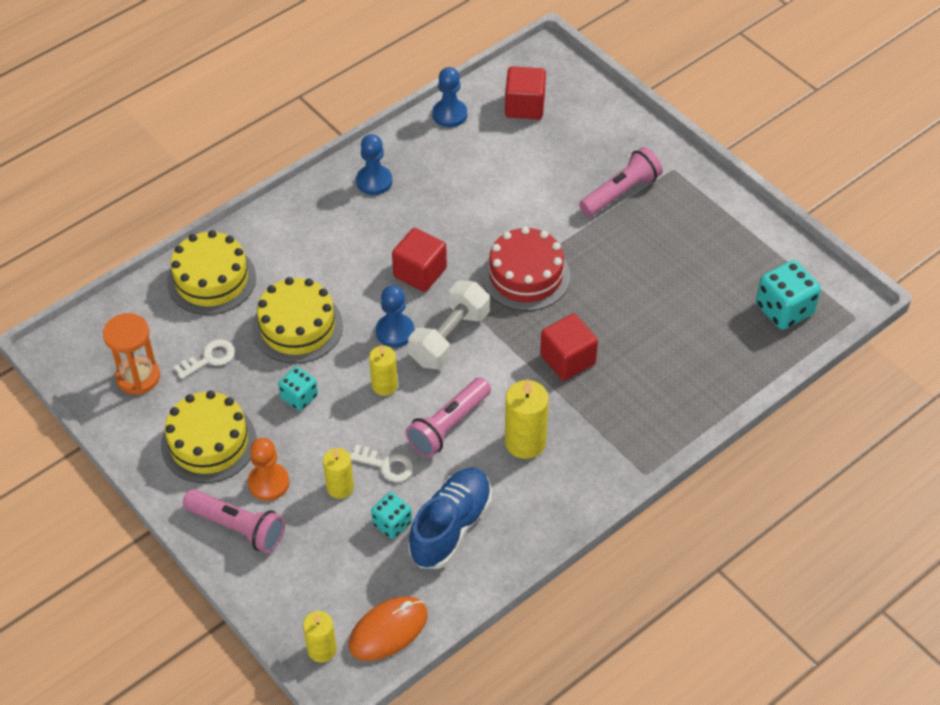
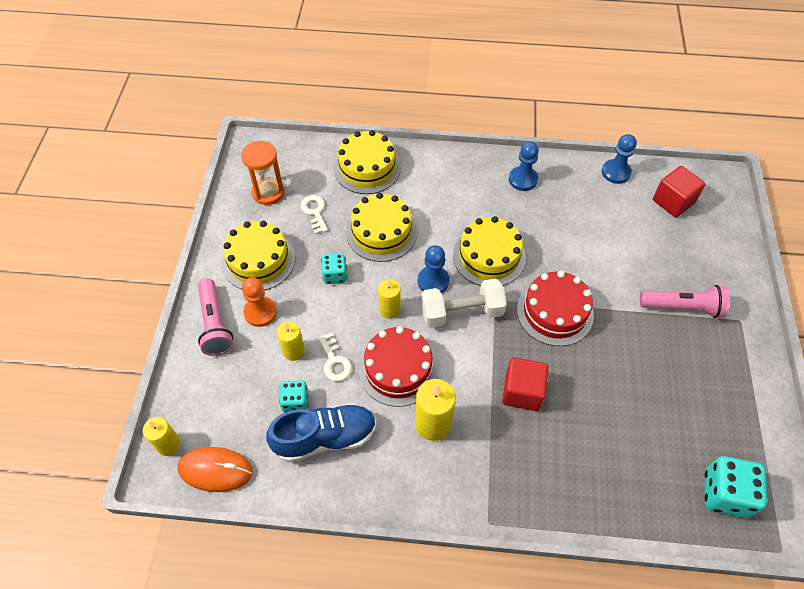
camera: 45 degrees right, 5 degrees up
(209, 358) = (314, 212): white key -> white key turned 120 degrees counterclockwise
(420, 272) = (489, 256): red cube -> yellow cake
(448, 426) = (398, 369): pink flashlight -> red cake

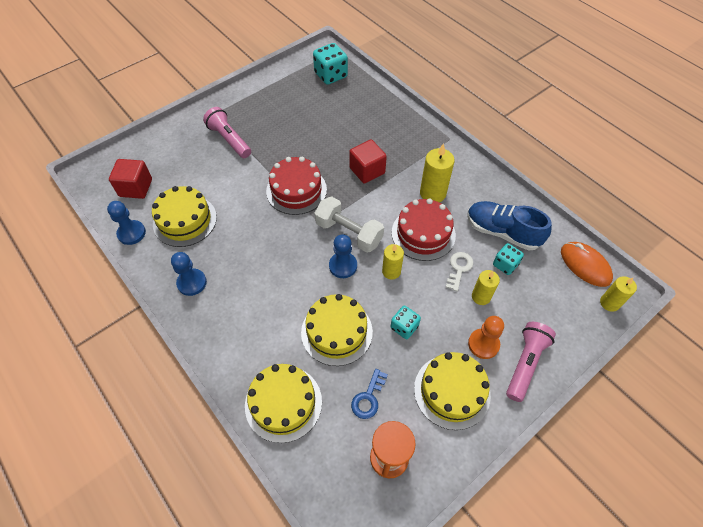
camera: 135 degrees left, 0 degrees up
(314, 212) = (368, 398): white key -> blue key
(489, 256) = (288, 251): yellow cake -> yellow cake (185, 220)

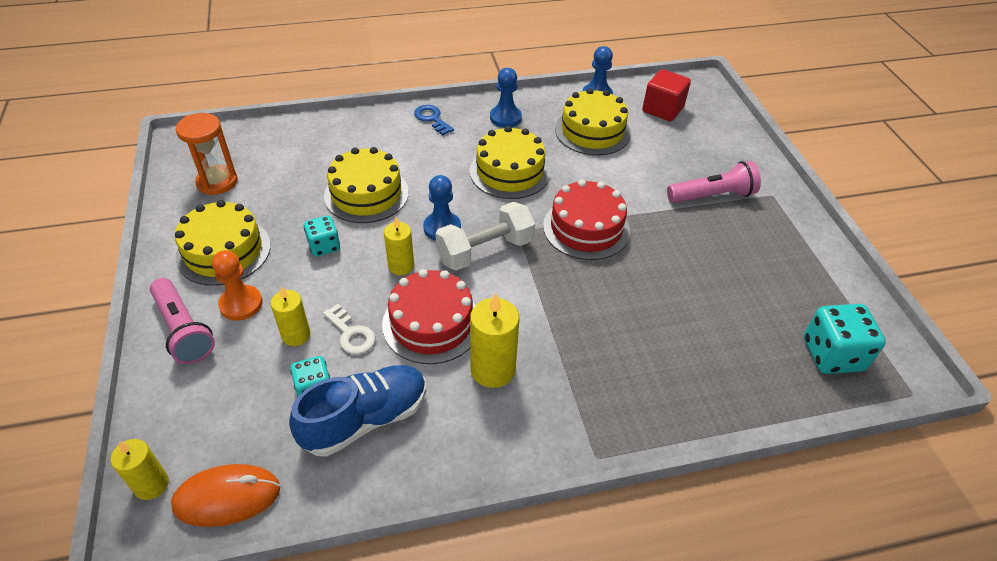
camera: 115 degrees right, 10 degrees down
(283, 403) = (330, 138): yellow cake -> yellow cake (509, 171)
(367, 170) = (581, 312): red cube -> none
(368, 398) = (280, 190): blue key -> blue key (432, 119)

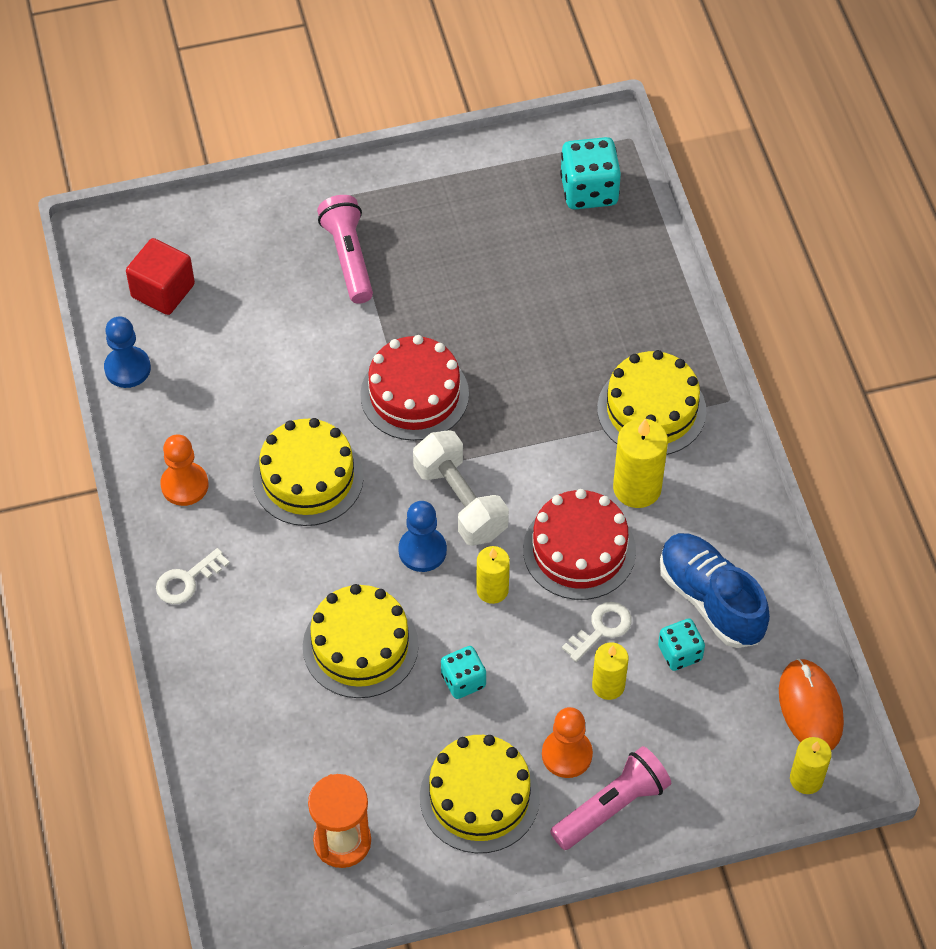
camera: 90 degrees left, 10 degrees up
(432, 119) = (187, 580): blue key -> white key
(505, 118) = (184, 485): blue pawn -> orange pawn
(592, 131) = (215, 378): yellow cake -> yellow cake (651, 409)

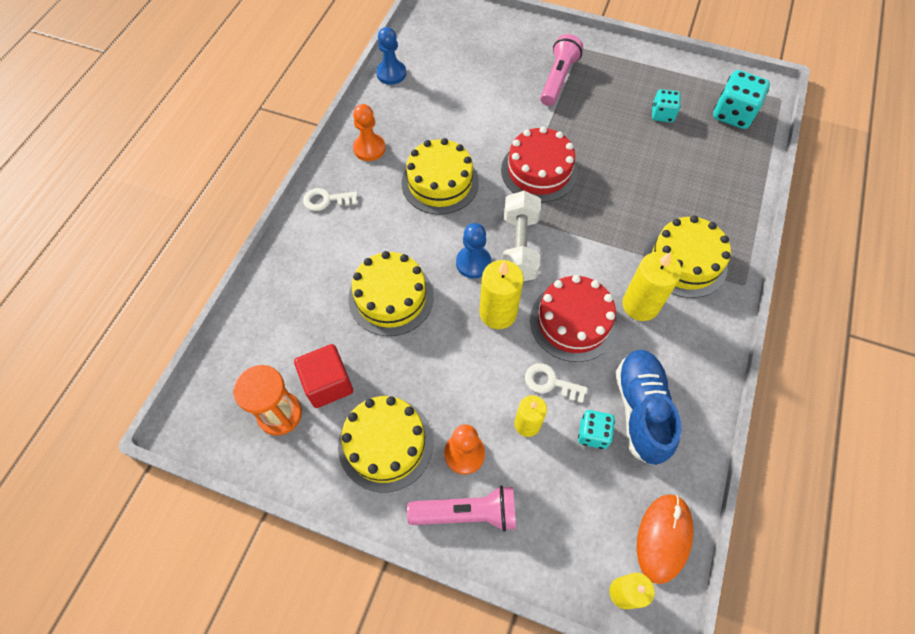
camera: 35 degrees right, 5 degrees up
(163, 291) = (442, 45): red cube -> red cube (328, 384)
(463, 681) = (435, 359): turquoise dice -> turquoise dice (662, 114)
(492, 590) = (498, 313): yellow candle -> yellow candle, size x1.54
(601, 629) = (550, 382): white key -> white key turned 150 degrees counterclockwise

